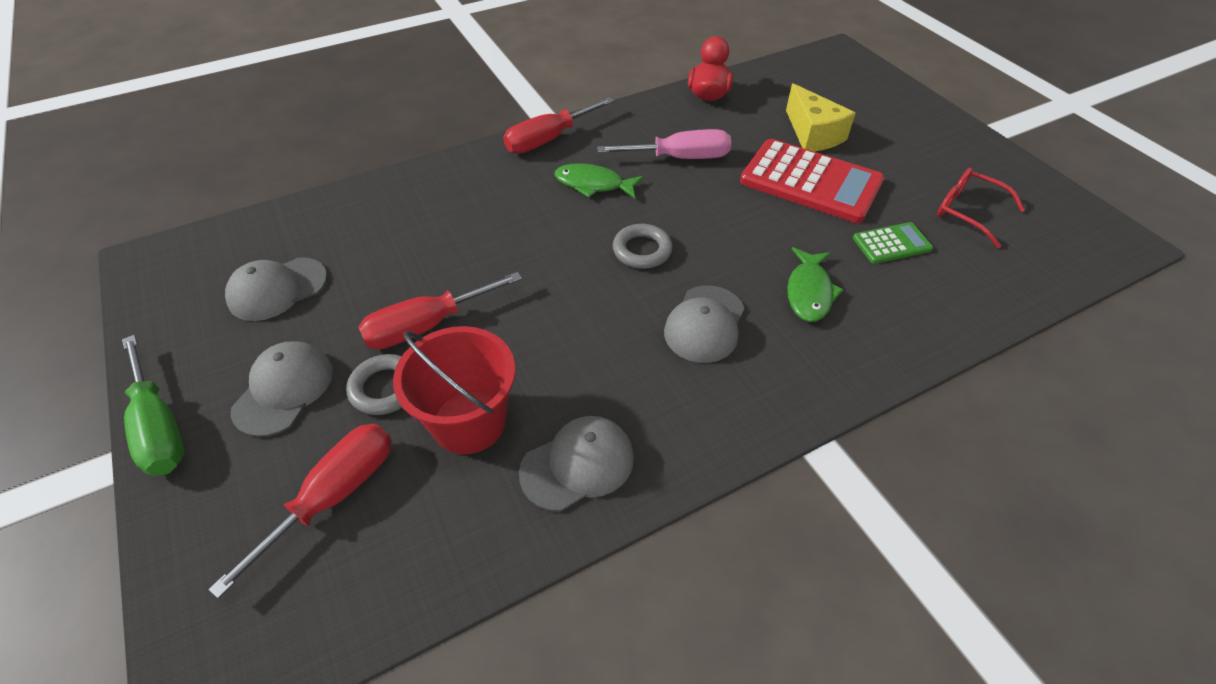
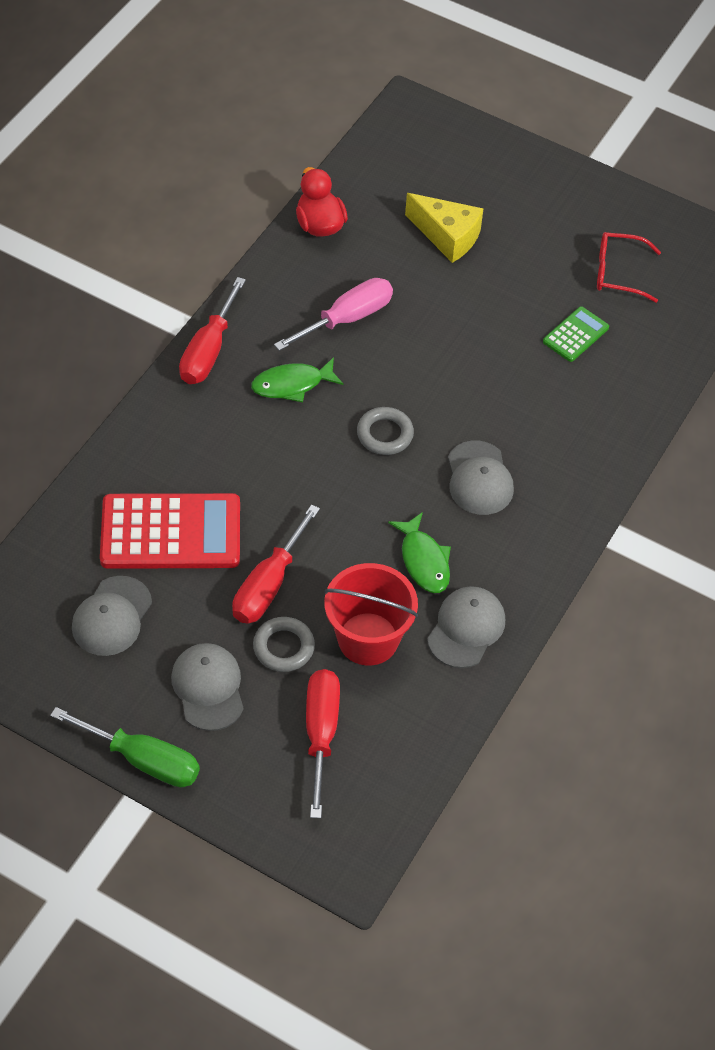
camera: 35 degrees left, 5 degrees up
(809, 292) = (538, 412): green fish -> green fish (424, 561)
(810, 182) = (477, 296): red calculator -> red calculator (171, 532)

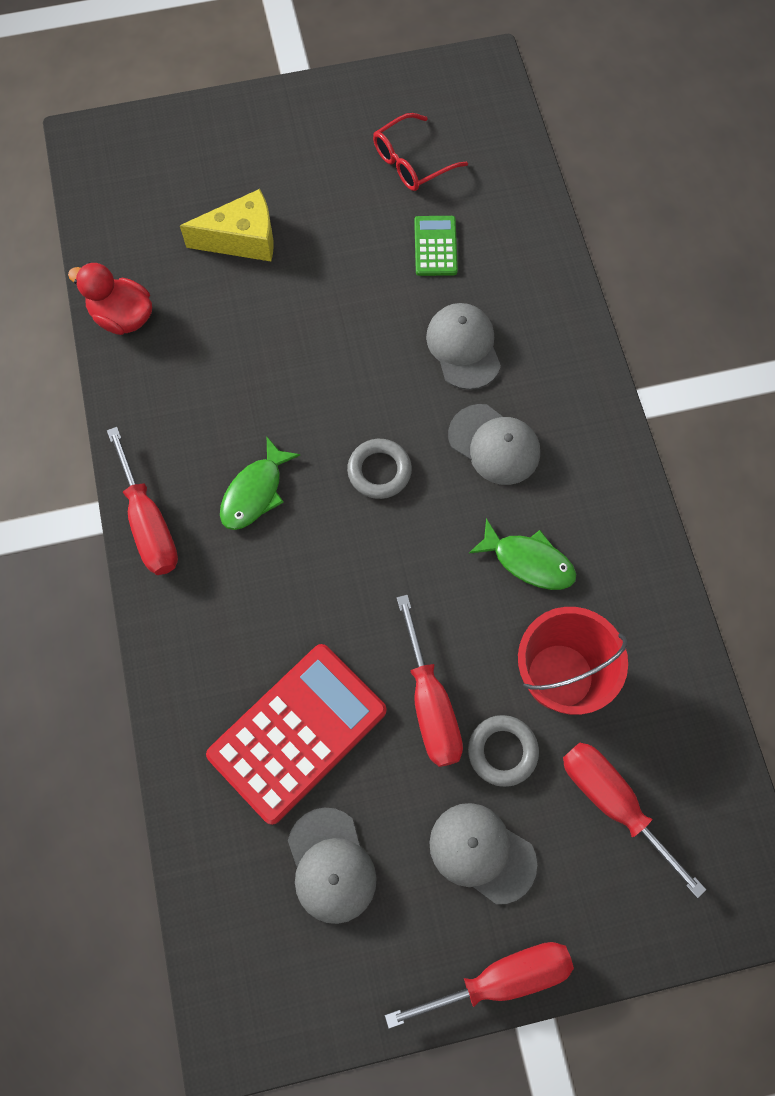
camera: 40 degrees left, 15 degrees up
(143, 760) = (500, 978): green screwdriver -> red screwdriver
(347, 318) = (237, 388): pink screwdriver -> none
(466, 628) = (623, 592): grey cap -> grey cap (463, 347)

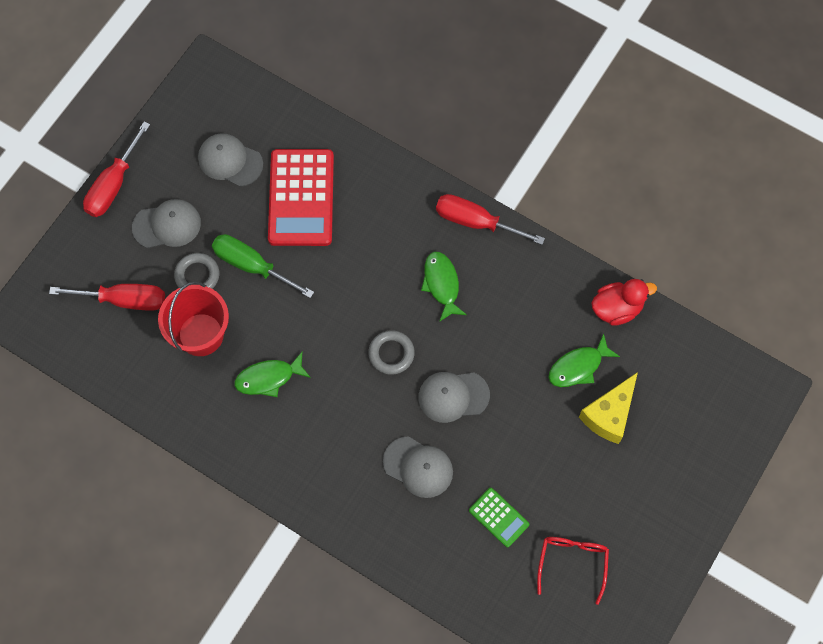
camera: 135 degrees right, 0 degrees up
(220, 300) = (578, 367): none -> green fish
(430, 704) = (252, 265): red screwdriver -> green screwdriver
(494, 445) = (346, 425): grey cap -> grey cap (453, 396)

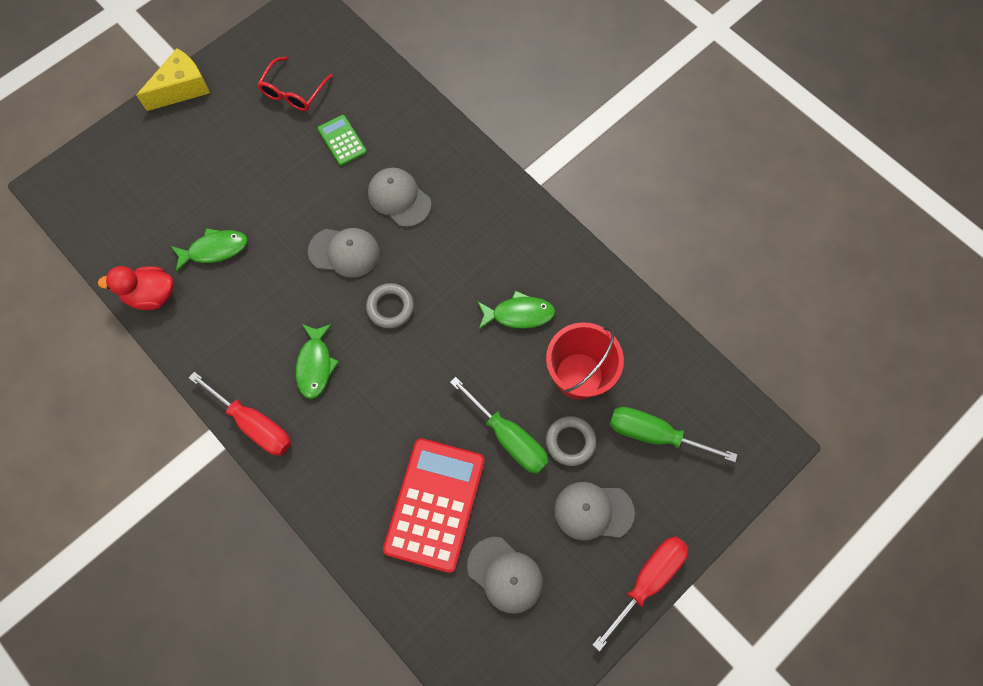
camera: 165 degrees left, 0 degrees up
(124, 300) = (654, 434): red screwdriver -> green screwdriver
(609, 414) = (206, 200): yellow cheese -> yellow cheese (182, 88)

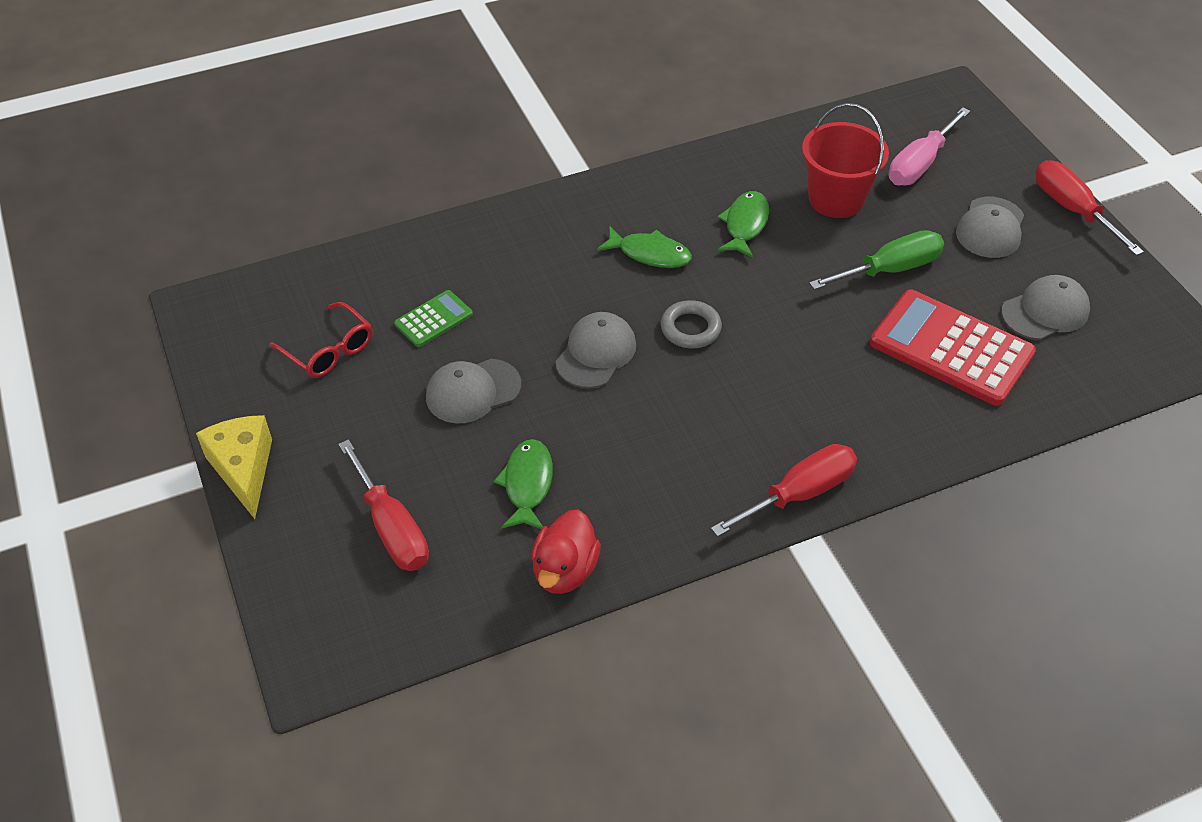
camera: 70 degrees left, 20 degrees down
(159, 186) = (391, 528): none -> red screwdriver
(315, 365) = (740, 415): green fish -> green fish (650, 254)
(342, 140) = (433, 319): green calculator -> green calculator turned 150 degrees clockwise
(399, 198) = (546, 286): grey cap -> grey cap (472, 391)
(570, 442) = (909, 224): grey ring -> none
(654, 434) = (919, 164): green screwdriver -> pink screwdriver

